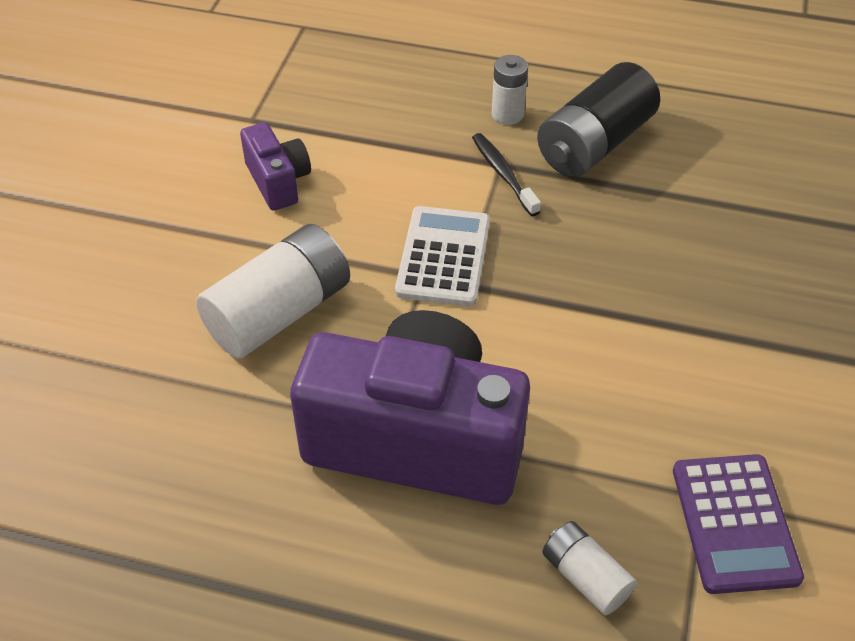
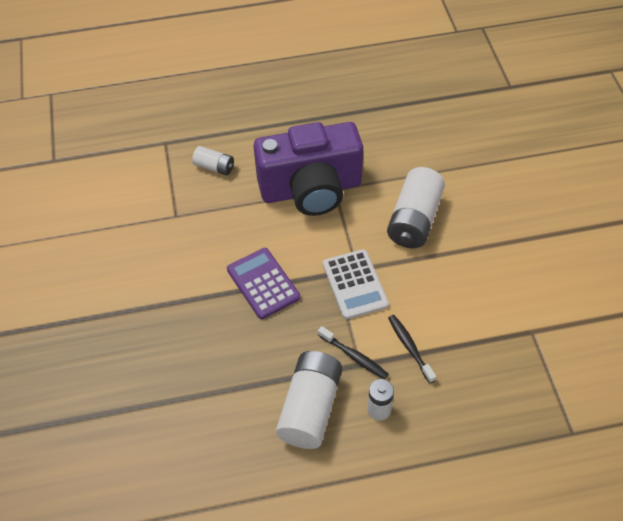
camera: 155 degrees right, 5 degrees up
(278, 181) = (478, 293): purple camera -> none
(421, 158) = (410, 347): none -> black toothbrush
(594, 144) = (310, 408): black battery -> white battery
(734, 523) = (159, 210): purple calculator -> purple calculator (263, 283)

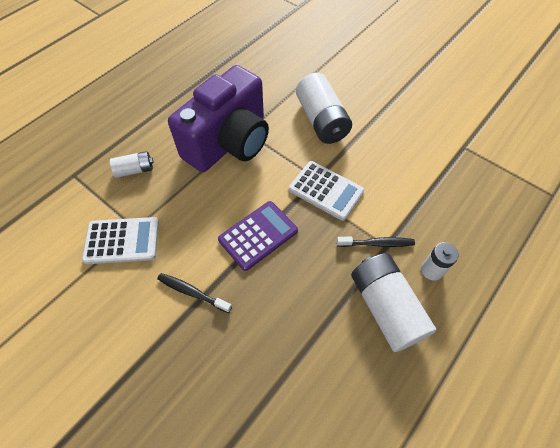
camera: 40 degrees left, 5 degrees up
(159, 219) = (122, 241): none -> white calculator
(263, 283) = (258, 235): purple calculator -> purple calculator turned 120 degrees clockwise
(410, 347) = (405, 209): black toothbrush -> black toothbrush (192, 292)

